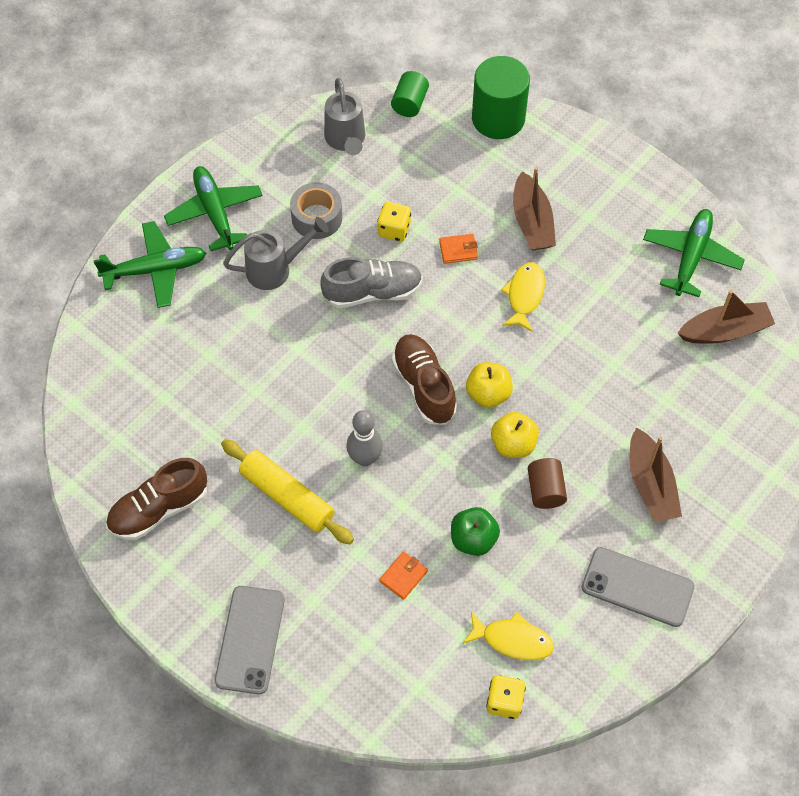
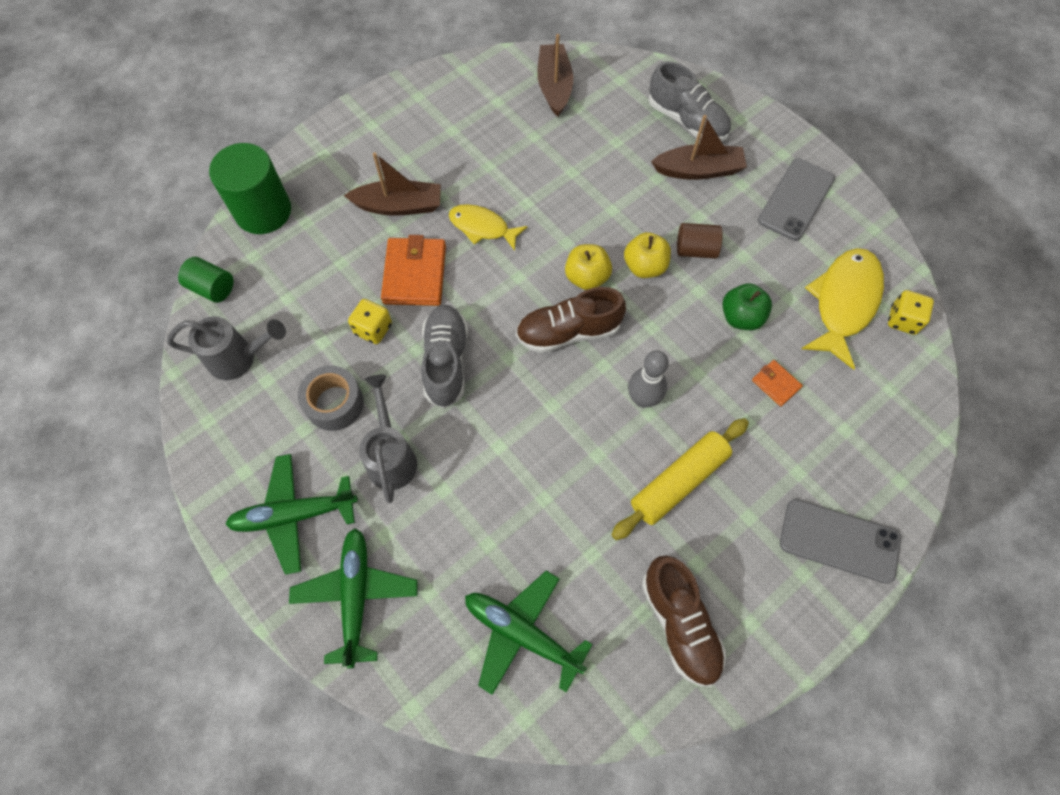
camera: 80 degrees left, 5 degrees up
(458, 250) = (414, 274): orange wallet -> orange wallet, size x1.95
(512, 640) = (843, 303): yellow fish -> yellow fish, size x1.64
(691, 256) = (472, 93): green plane -> green plane (521, 633)
(717, 467) = (687, 121): none -> grey shoe

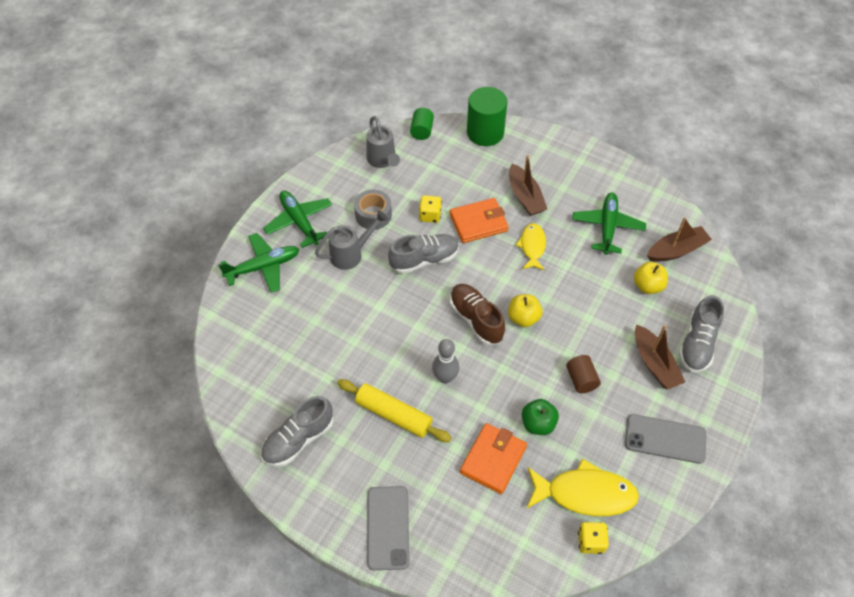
camera: 70 degrees right, 10 degrees down
(521, 633) = (267, 354): green plane -> green plane (607, 227)
(644, 266) = (550, 351): yellow apple -> yellow apple (647, 286)
(680, 624) = (298, 439): brown shoe -> grey shoe
(776, 384) = (493, 459): orange wallet -> orange wallet, size x1.95

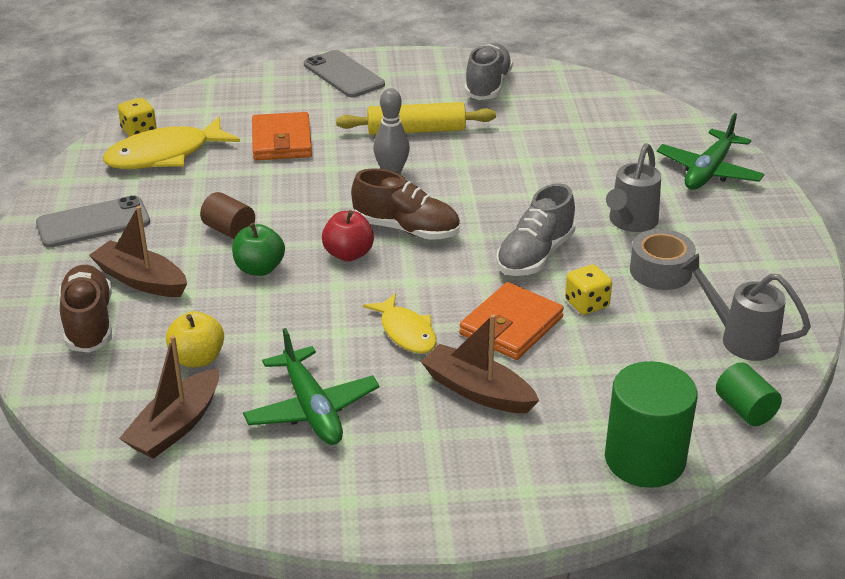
camera: 145 degrees right, 20 degrees down
(299, 222) = (737, 224): green plane -> none
(523, 318) = (348, 254): yellow apple -> red apple
(538, 424) = (254, 180): green apple -> green apple (259, 268)
(697, 344) = (88, 323): grey shoe -> brown shoe

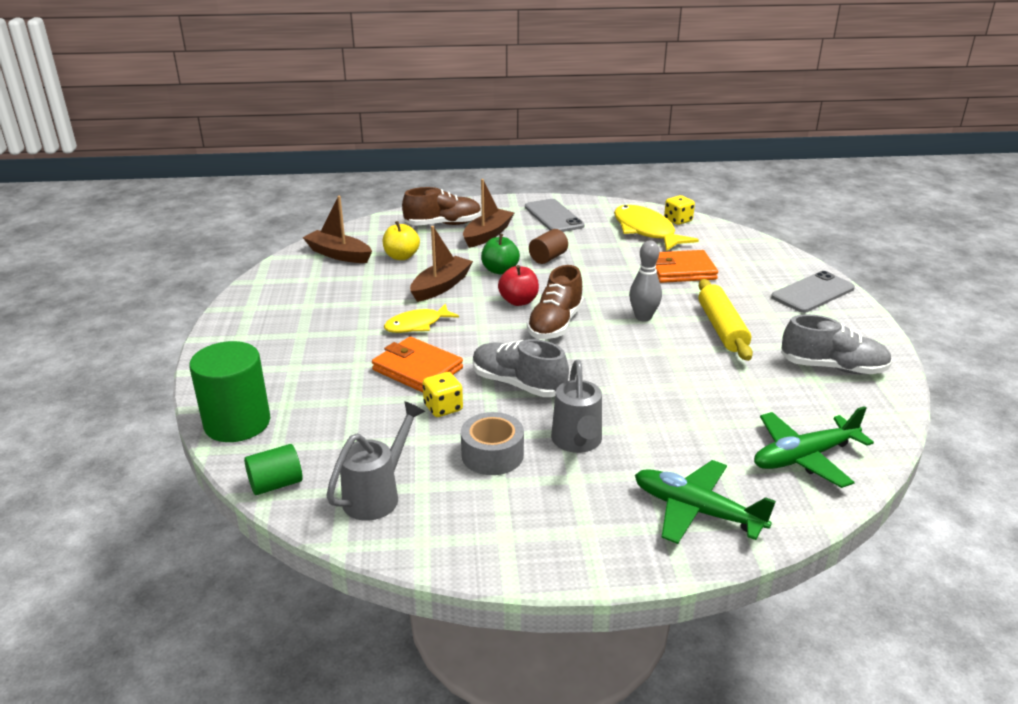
camera: 90 degrees right, 5 degrees down
(312, 409) = (341, 293): green plane -> green plane (804, 457)
(477, 391) = (341, 353): brown boat -> brown boat (441, 286)
(630, 223) = (577, 443): grey watering can -> grey watering can turned 120 degrees counterclockwise

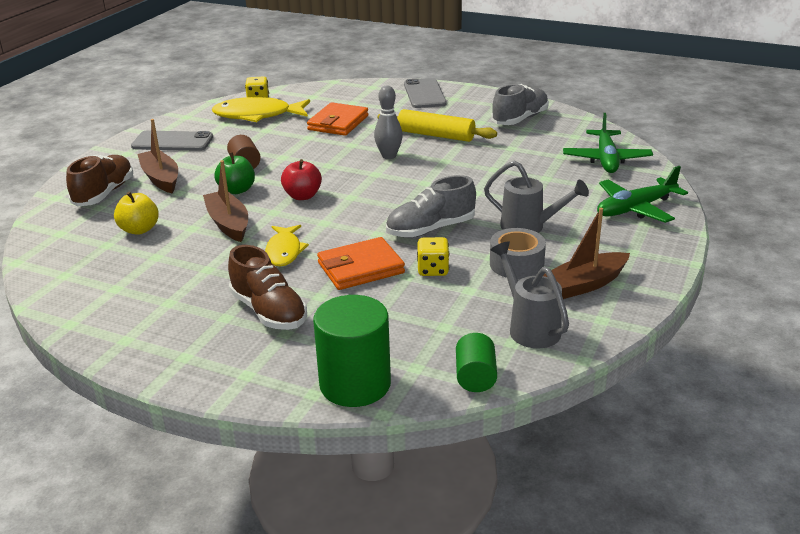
camera: 60 degrees left, 0 degrees up
(338, 254) = (81, 263): brown boat -> brown boat (584, 285)
(555, 324) = (358, 191): brown shoe -> brown shoe (269, 311)

